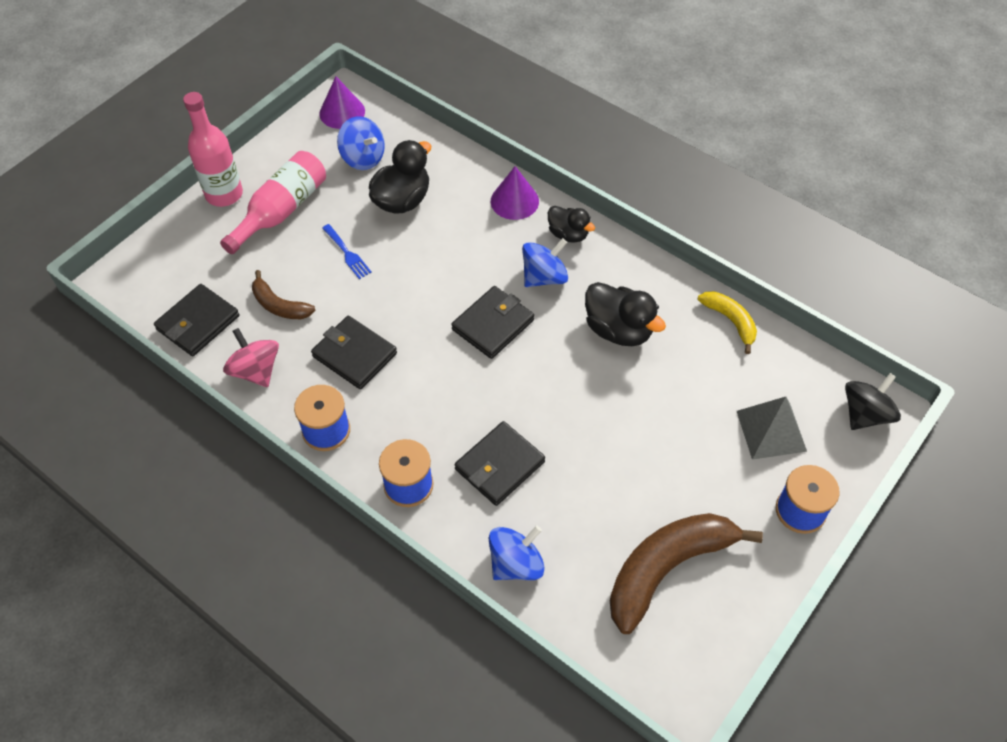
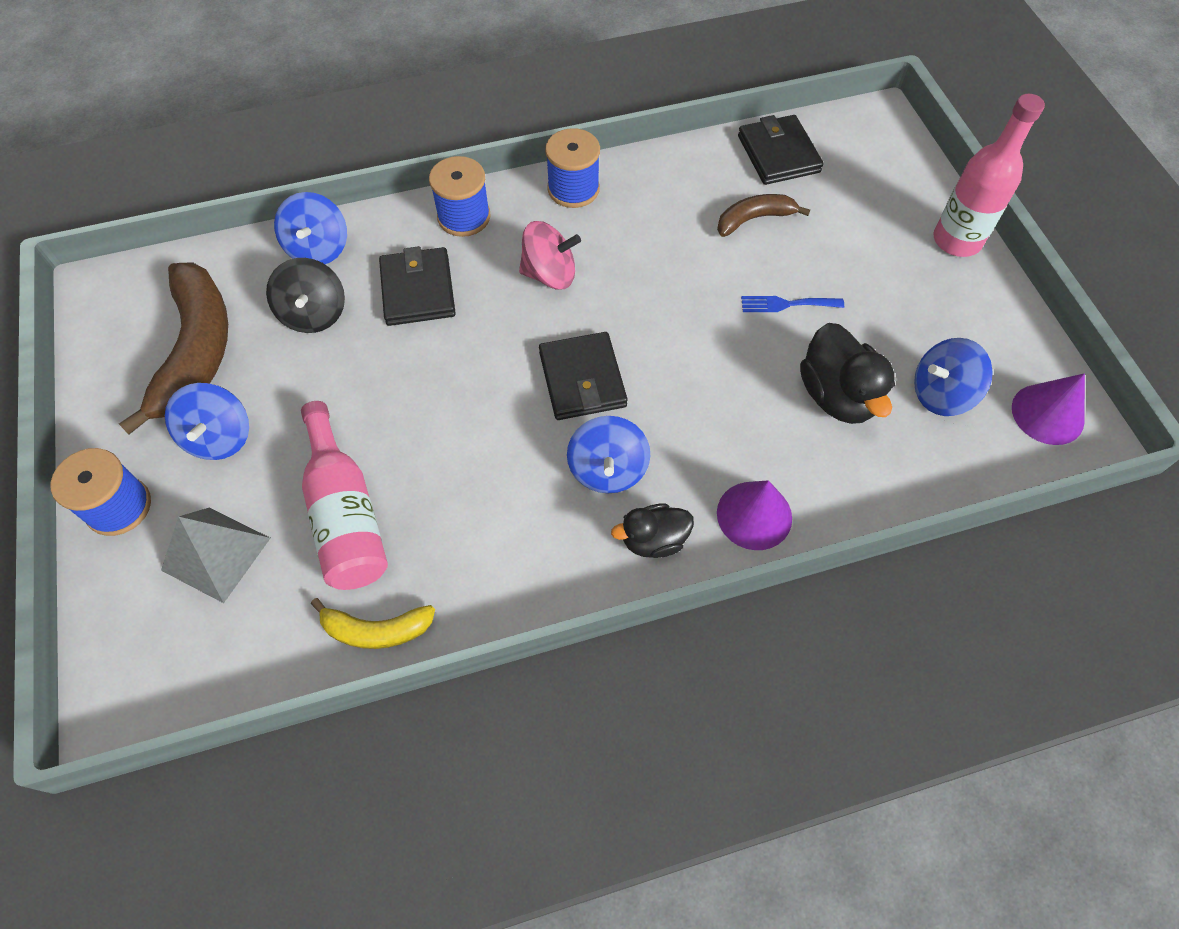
camera: 125 degrees right, 5 degrees up
(256, 370) = (685, 170): pink spinning top -> pink spinning top (550, 274)
(281, 211) = (896, 277): pink bottle -> pink bottle (346, 514)
(354, 355) = (642, 247): black wallet -> none
(618, 330) = (472, 495): black duck -> none
(708, 494) = (219, 437): none -> blue spinning top
(865, 414) = (129, 677): black spinning top -> black spinning top (314, 314)

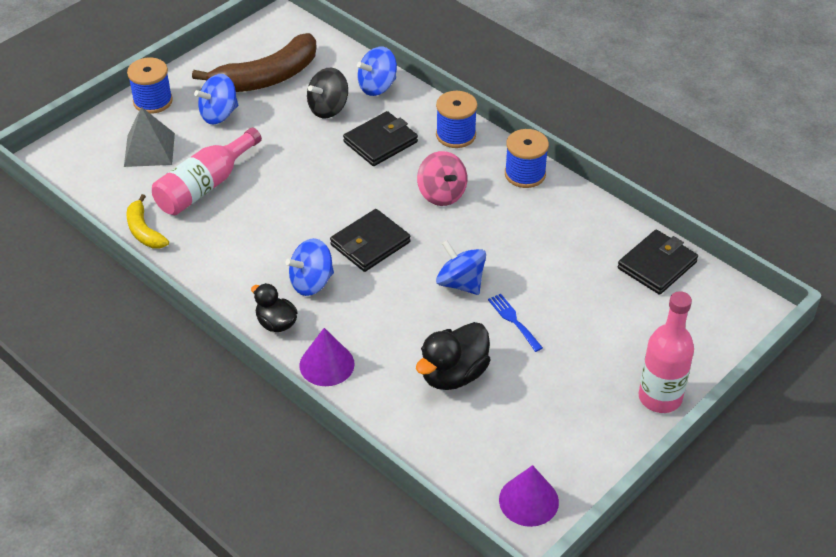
camera: 60 degrees right, 15 degrees down
(754, 219) = (579, 275): brown banana -> none
(941, 394) = (499, 432): blue spinning top -> blue spinning top (460, 283)

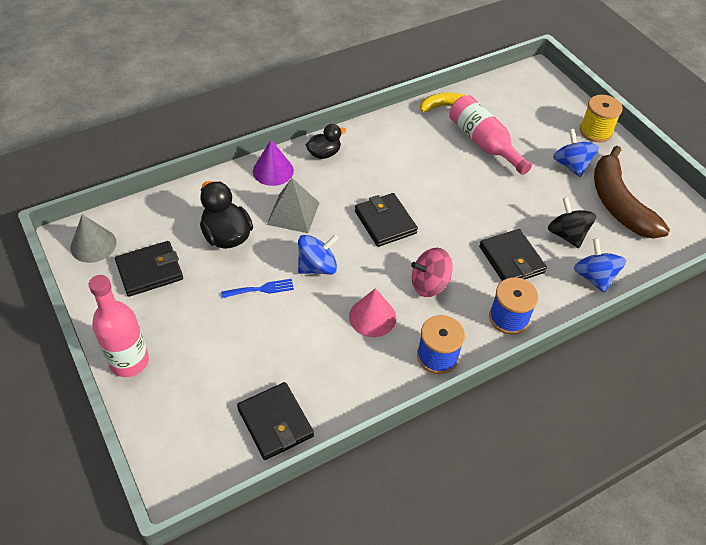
camera: 105 degrees right, 5 degrees up
(149, 149) = (534, 121): grey pyramid -> grey pyramid (293, 213)
(153, 101) = (595, 131): blue spool -> yellow spool
(311, 282) = (356, 180): blue spinning top -> none
(504, 226) = (372, 317): none -> pink cone
(528, 500) = (93, 245): purple cone -> grey cone
(539, 427) = (150, 271): none -> black wallet

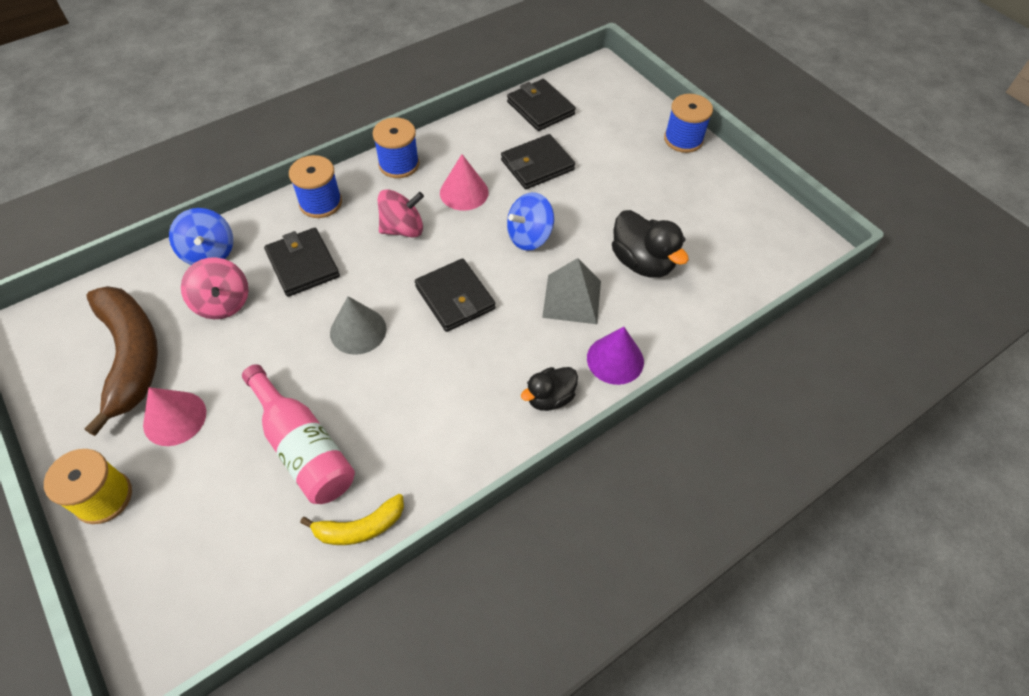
camera: 175 degrees right, 5 degrees up
(93, 245) = (784, 238): grey cone -> grey cone (358, 330)
(129, 361) = (683, 139): pink bottle -> blue spool
(150, 271) = (708, 216): black wallet -> black wallet (537, 165)
(261, 289) = (584, 209): blue fork -> none
(567, 235) = (223, 303): black spinning top -> pink spinning top
(571, 165) = (174, 418): blue spinning top -> pink cone

